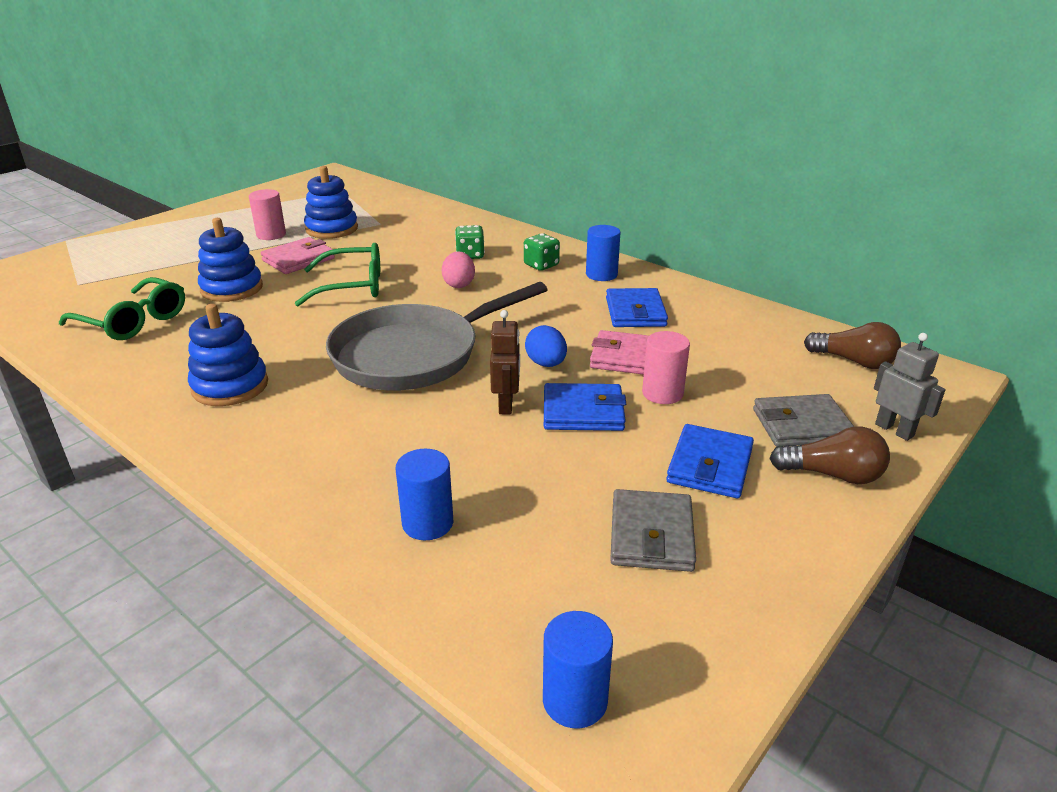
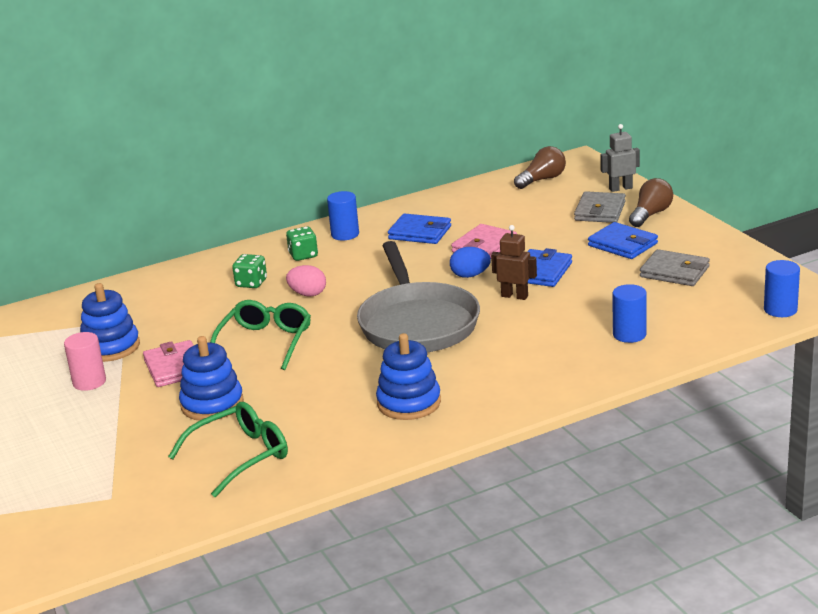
camera: 65 degrees left, 5 degrees down
(662, 393) = (537, 243): pink cylinder -> none

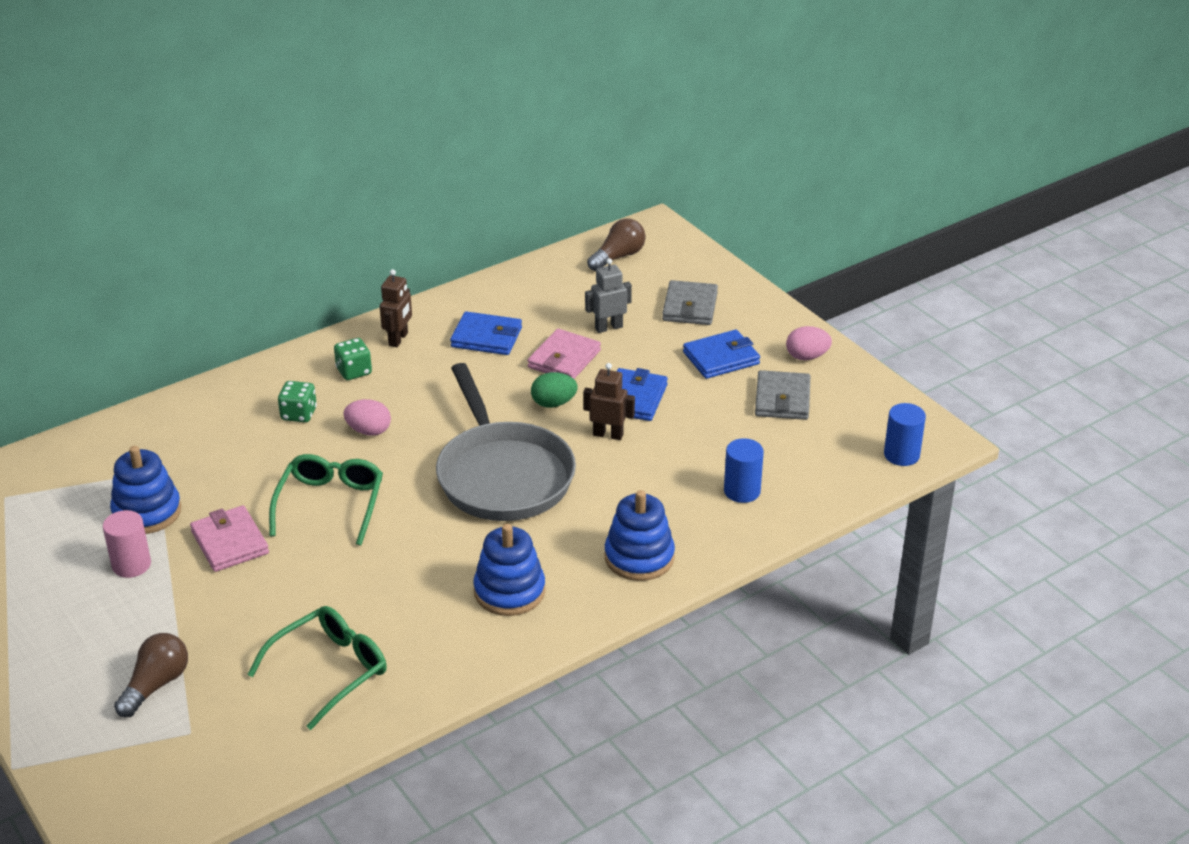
camera: 10 degrees left, 10 degrees up
(212, 404) = (284, 596): blue stacking toy -> blue stacking toy (639, 557)
(345, 234) = (398, 339): blue cylinder -> brown robot
(470, 275) = (553, 403): blue egg -> green egg
(620, 188) = (709, 272): grey robot -> grey robot (608, 327)
(623, 244) = (721, 358): blue wallet -> blue wallet turned 60 degrees counterclockwise
(650, 214) = (747, 313): brown light bulb -> brown light bulb (156, 685)
(674, 272) = (782, 399): grey wallet -> grey wallet turned 75 degrees clockwise
(700, 243) = (807, 357): none -> pink egg

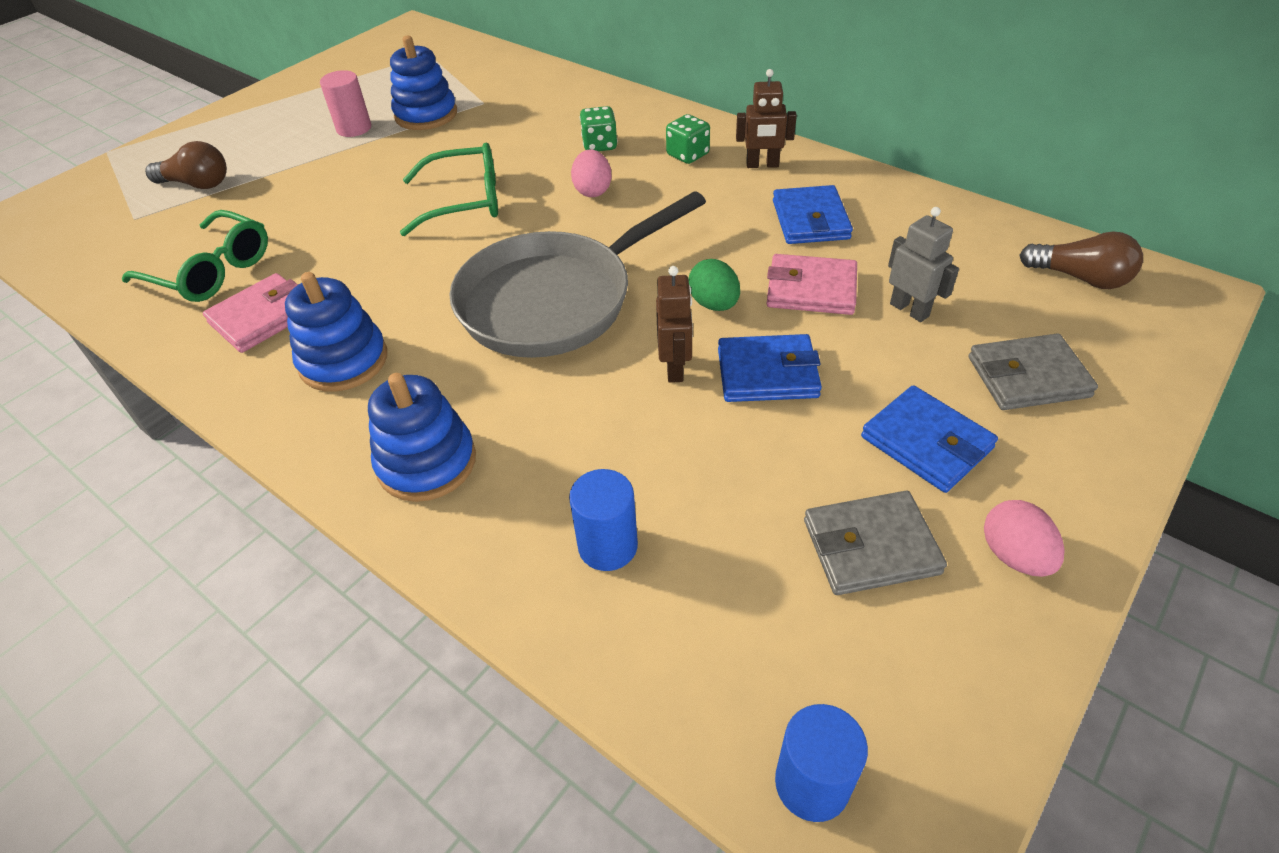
camera: 75 degrees right, 10 degrees up
(229, 542) = (393, 164): pink wallet -> pink wallet (262, 317)

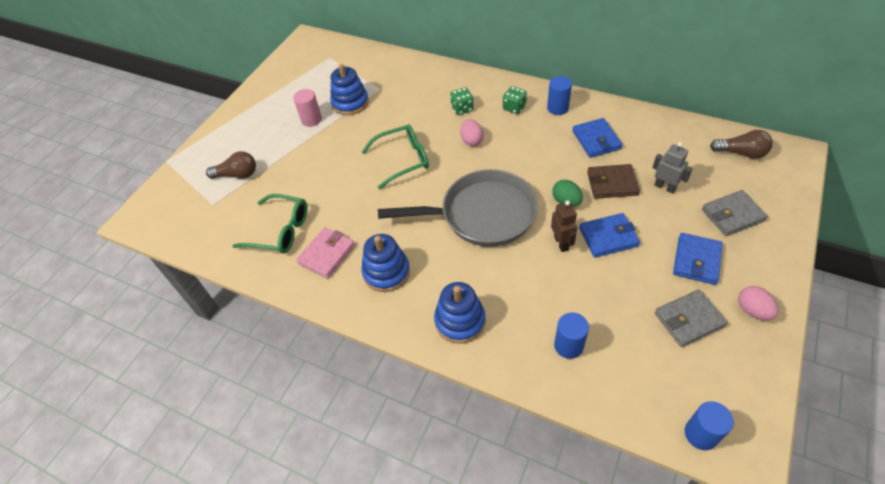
camera: 10 degrees left, 5 degrees up
(554, 300) = (482, 214): grey pan -> grey pan turned 135 degrees counterclockwise
(762, 165) = (557, 108): brown robot -> blue cylinder
(811, 289) = (612, 184): pink wallet -> brown wallet
(926, 442) = (696, 260): blue wallet -> blue wallet turned 75 degrees clockwise

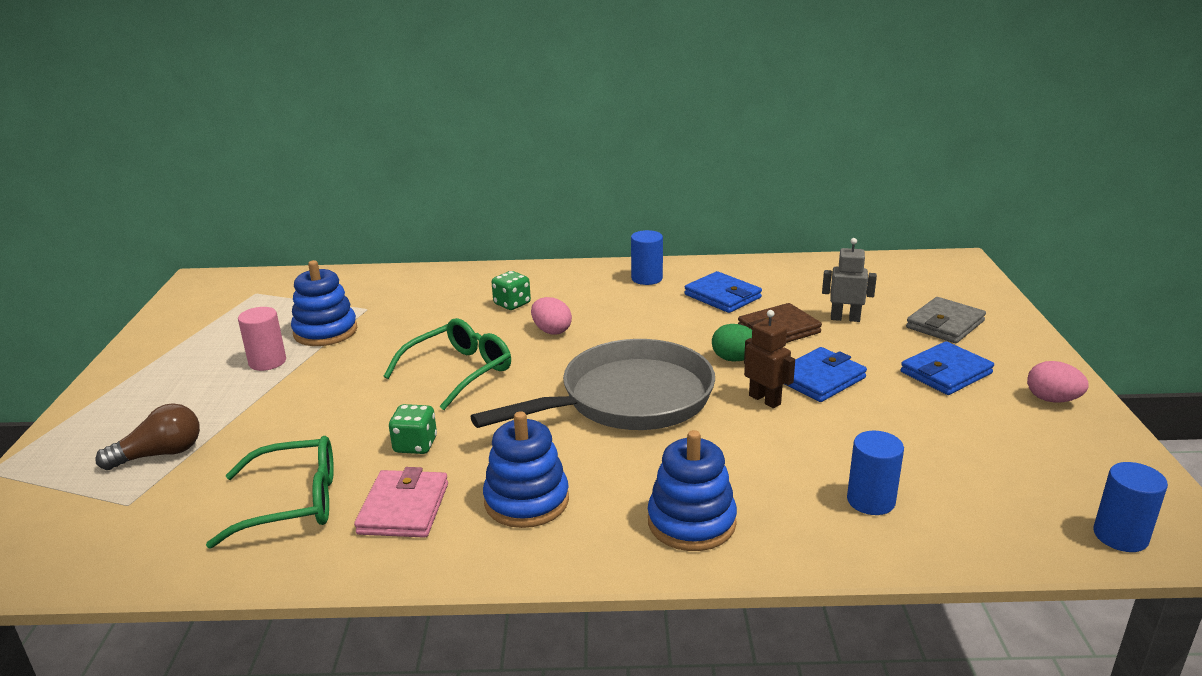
camera: 30 degrees left, 25 degrees down
(514, 108) = (587, 289): green dice -> green dice (415, 445)
(689, 320) = (992, 429): grey wallet -> none
(696, 260) = (946, 373): blue wallet -> blue wallet turned 60 degrees clockwise
(741, 153) = (901, 273): brown light bulb -> none

